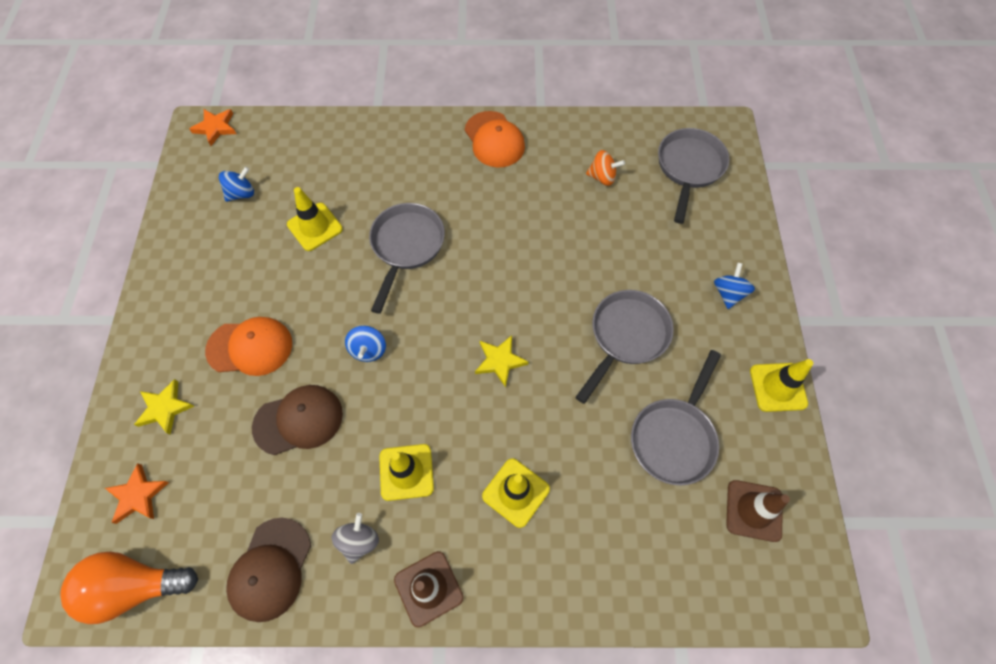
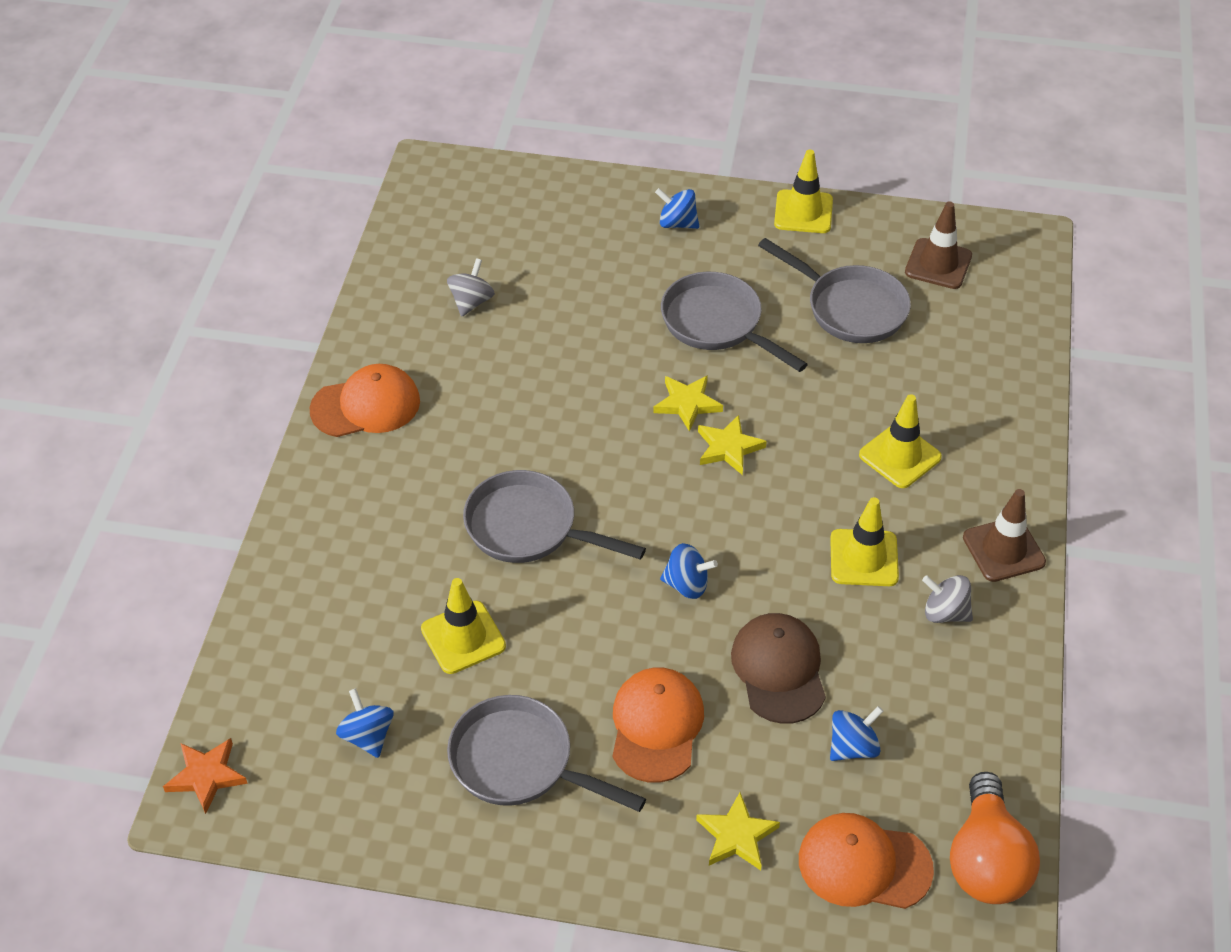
camera: 80 degrees left, 15 degrees down
(138, 495) = (864, 864): orange star -> orange cap
(234, 479) = (853, 747): none -> blue spinning top
(270, 569) = (973, 707): brown cap -> none
(537, 327) = (687, 404): none -> yellow star
(602, 177) = (471, 302): orange spinning top -> grey spinning top
(689, 168) = (483, 217): grey pan -> grey pan (520, 762)

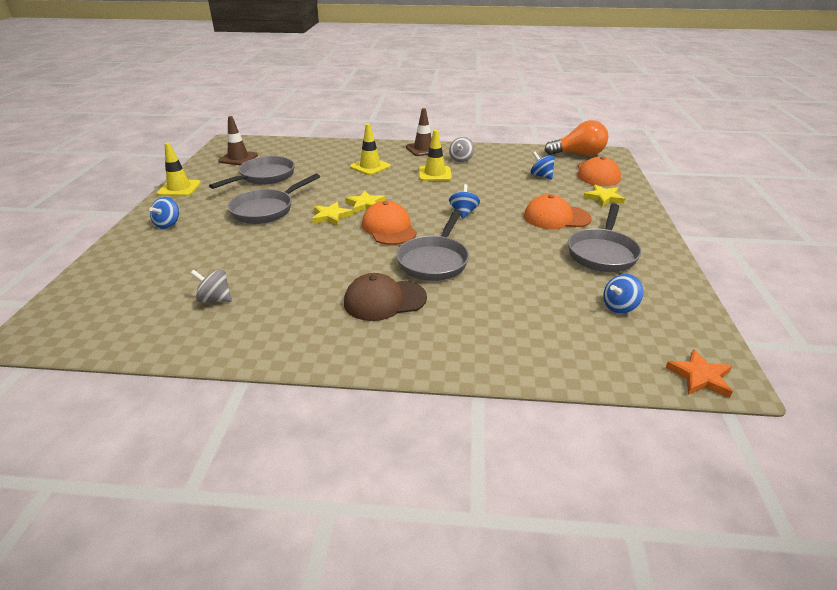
camera: 95 degrees left, 15 degrees down
(366, 405) = (322, 341): orange cap -> orange cap (389, 228)
(463, 637) = (527, 277): yellow traffic cone -> none
(779, 670) = (507, 190): brown cap -> brown cap (384, 300)

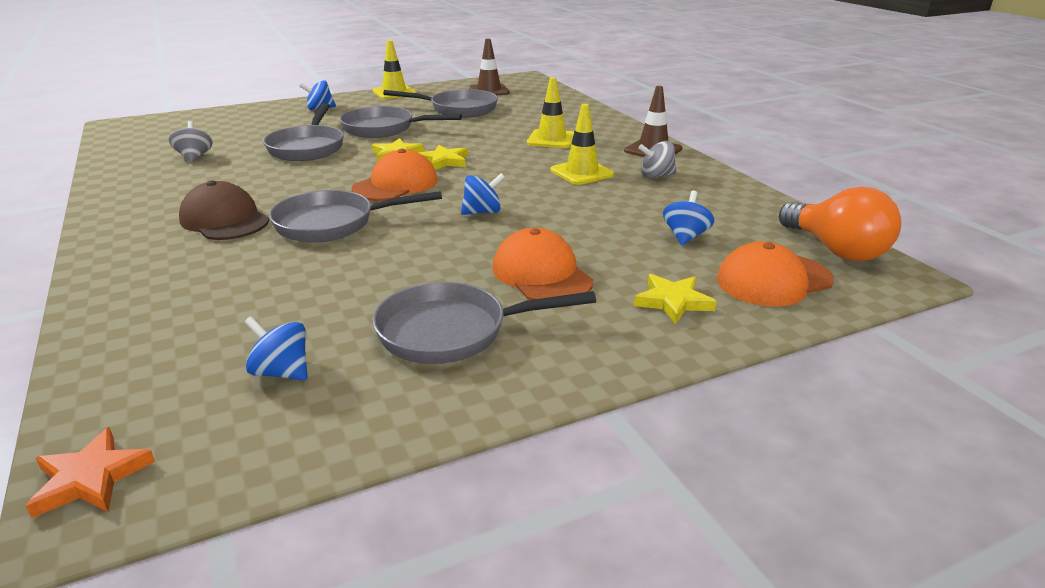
camera: 60 degrees right, 5 degrees down
(266, 245) = (307, 147): none -> grey pan

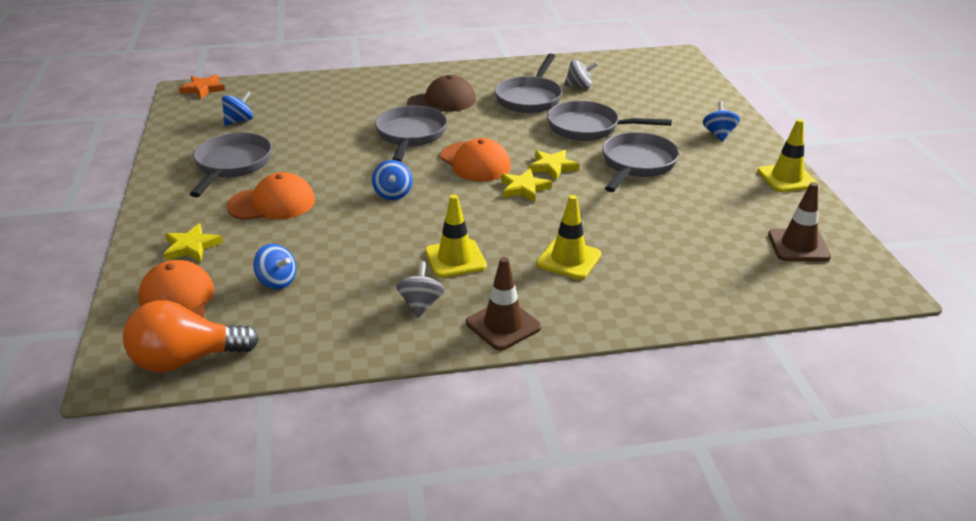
camera: 105 degrees right, 5 degrees up
(458, 109) = (706, 213): grey pan -> grey pan (530, 98)

